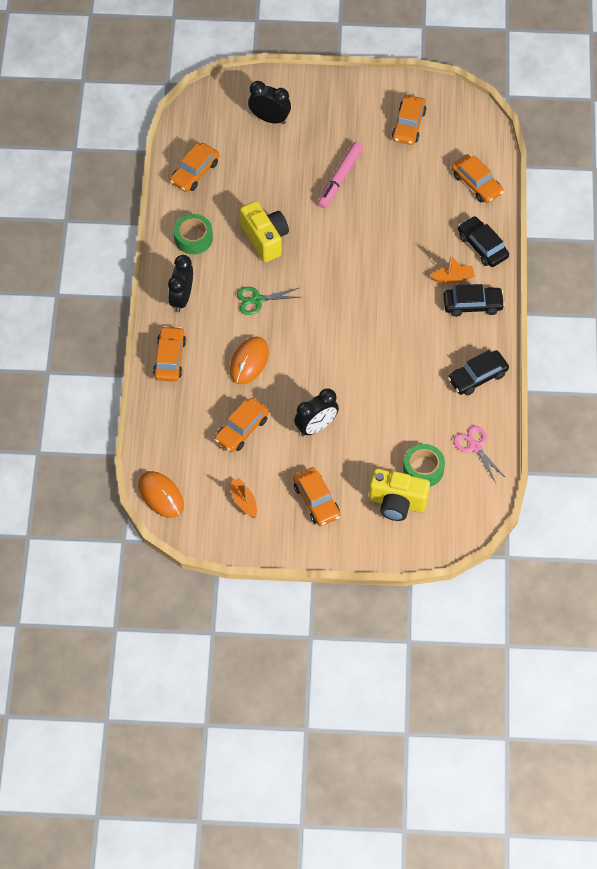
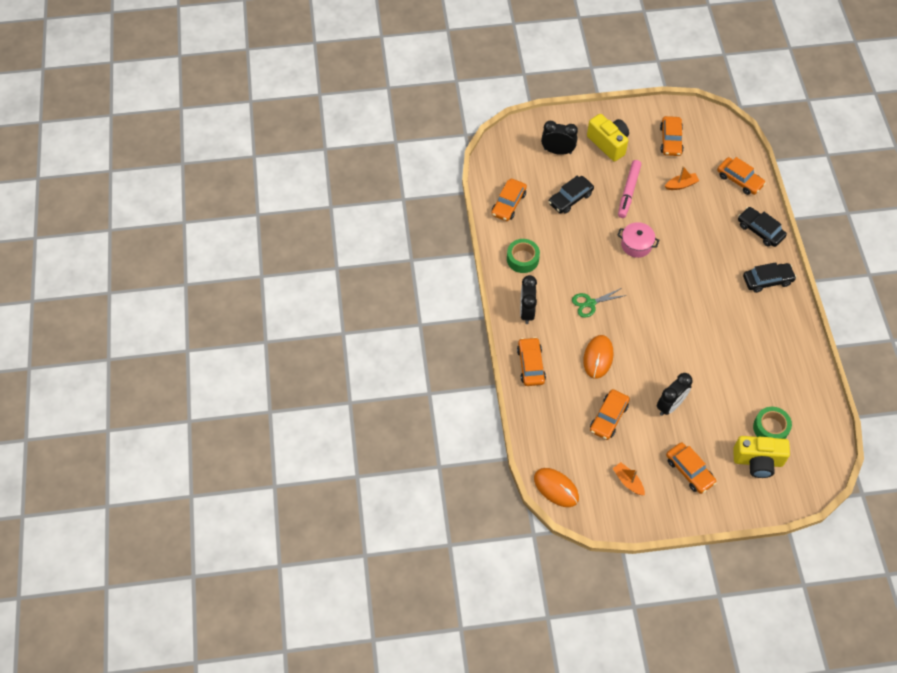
camera: 10 degrees left, 0 degrees up
(265, 238) = (582, 250): yellow camera -> yellow camera (608, 143)
(331, 241) = (636, 245): none -> pink pot
(453, 278) = (744, 260): orange boat -> orange boat (681, 185)
(475, 447) = (807, 401): pink scissors -> none
(477, 377) = (790, 341): black car -> black car (570, 198)

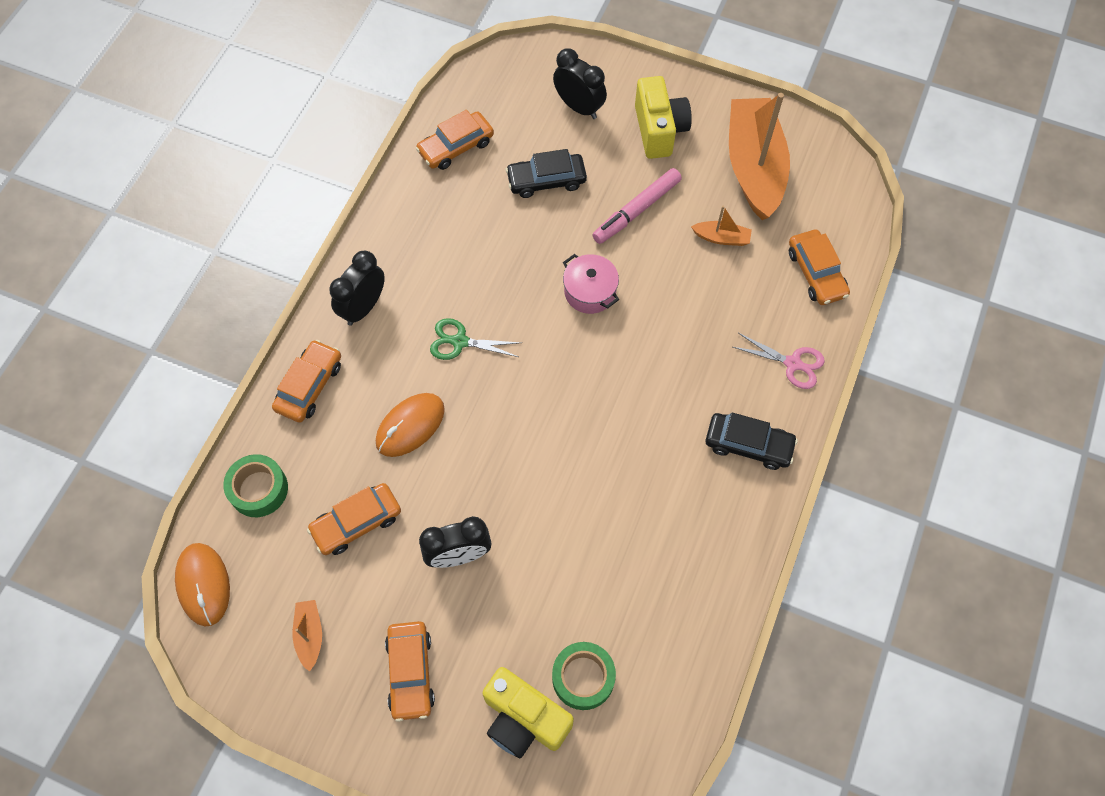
camera: 30 degrees right, 5 degrees up
(522, 259) = (415, 231): green tape -> green tape (258, 489)
(671, 140) = (754, 167): orange car -> orange boat
(760, 230) = (792, 363): black car -> pink scissors

